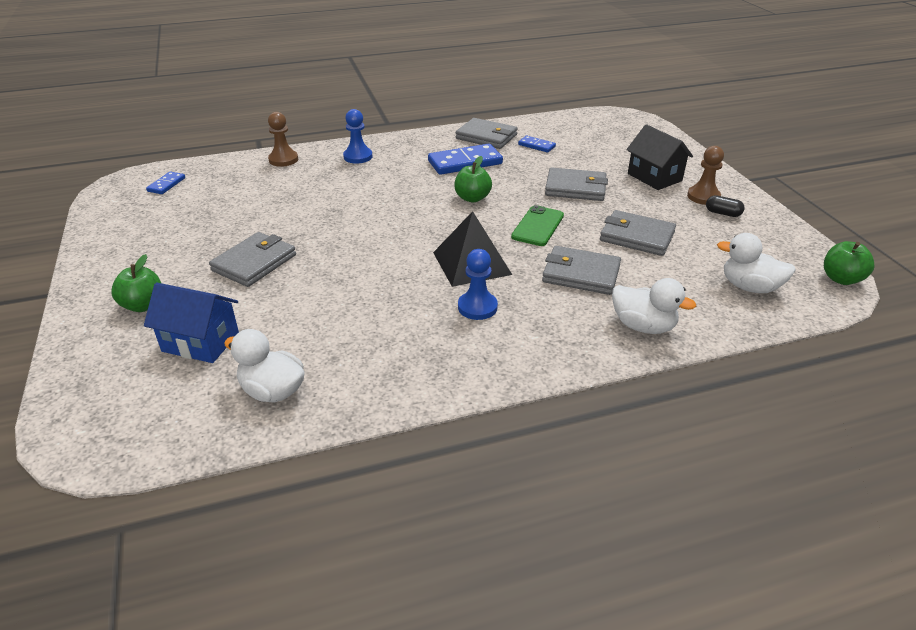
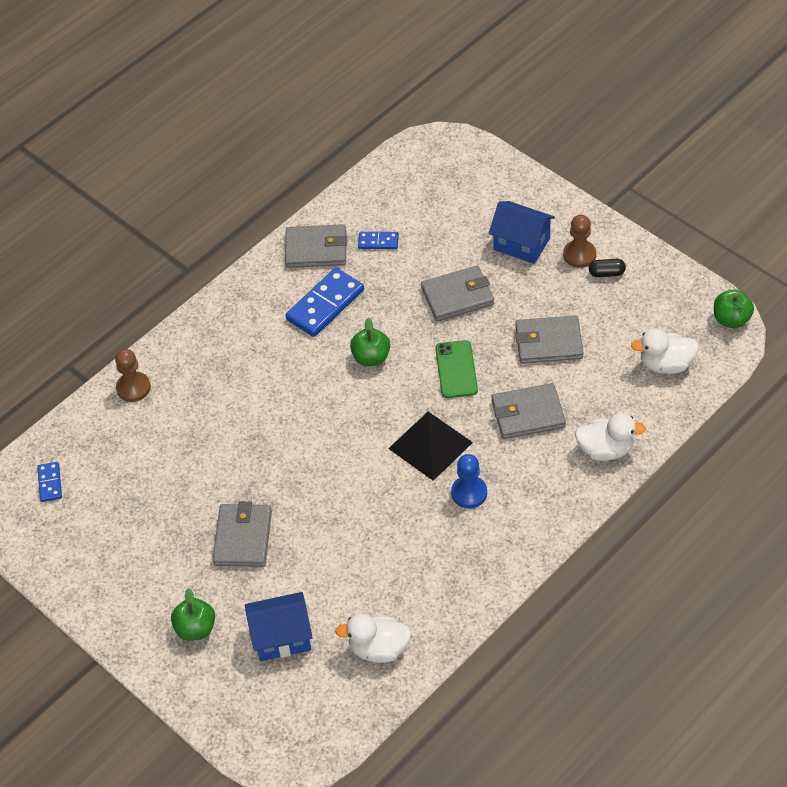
camera: 25 degrees left, 15 degrees up
(358, 157) = (208, 346): blue pawn -> none
(654, 177) = (521, 244): black house -> blue house

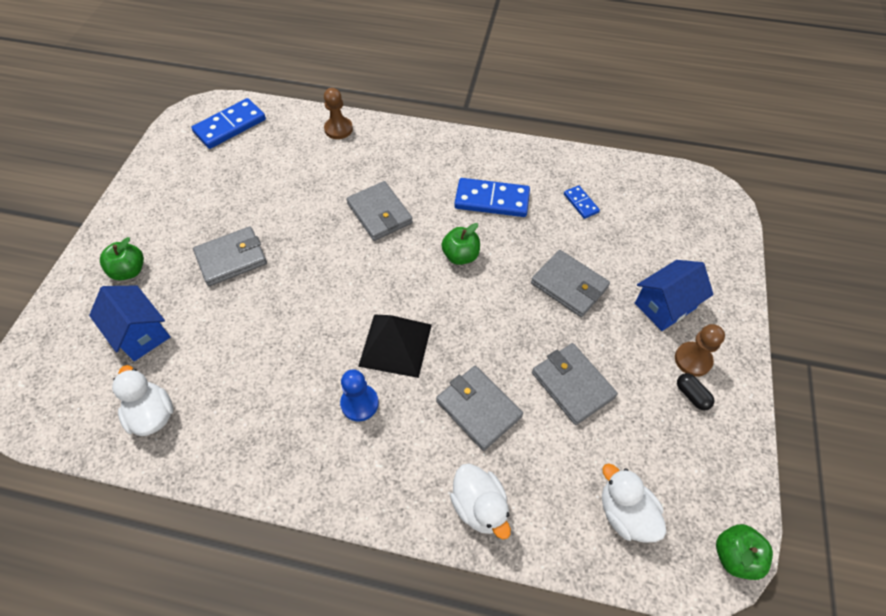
camera: 55 degrees right, 5 degrees up
(50, 483) = (230, 126): blue domino -> blue domino, size x1.92
(316, 249) = (541, 168): grey wallet -> grey wallet (379, 213)
(456, 369) = (490, 324): green phone -> none
(521, 244) = (665, 306): blue house -> blue house turned 60 degrees clockwise

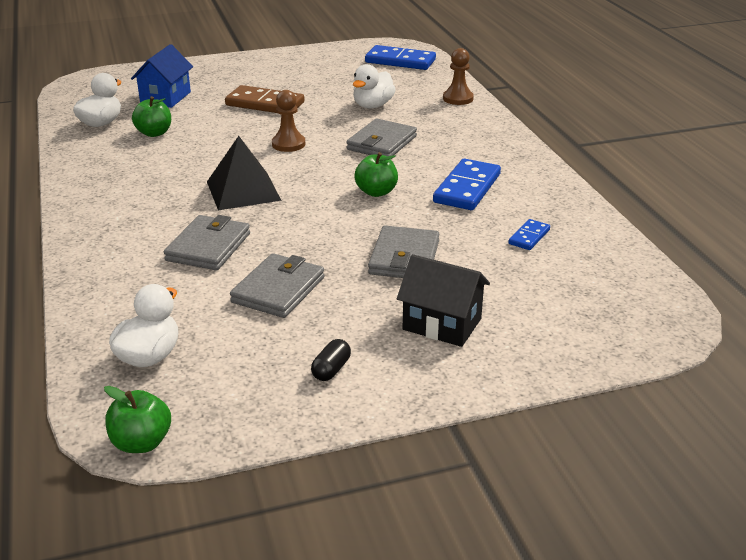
camera: 60 degrees right, 25 degrees down
(129, 271) = (216, 77): green apple -> green apple (154, 133)
(231, 258) = (265, 104): grey wallet -> brown domino
(359, 403) = (170, 192): blue pawn -> none
(479, 506) = (107, 274): white duck -> white duck (372, 105)
(492, 200) = (467, 188): blue domino -> blue domino turned 45 degrees clockwise
(665, 306) = (442, 324): blue house -> black house
(693, 360) = (382, 360): brown pawn -> brown pawn (288, 144)

